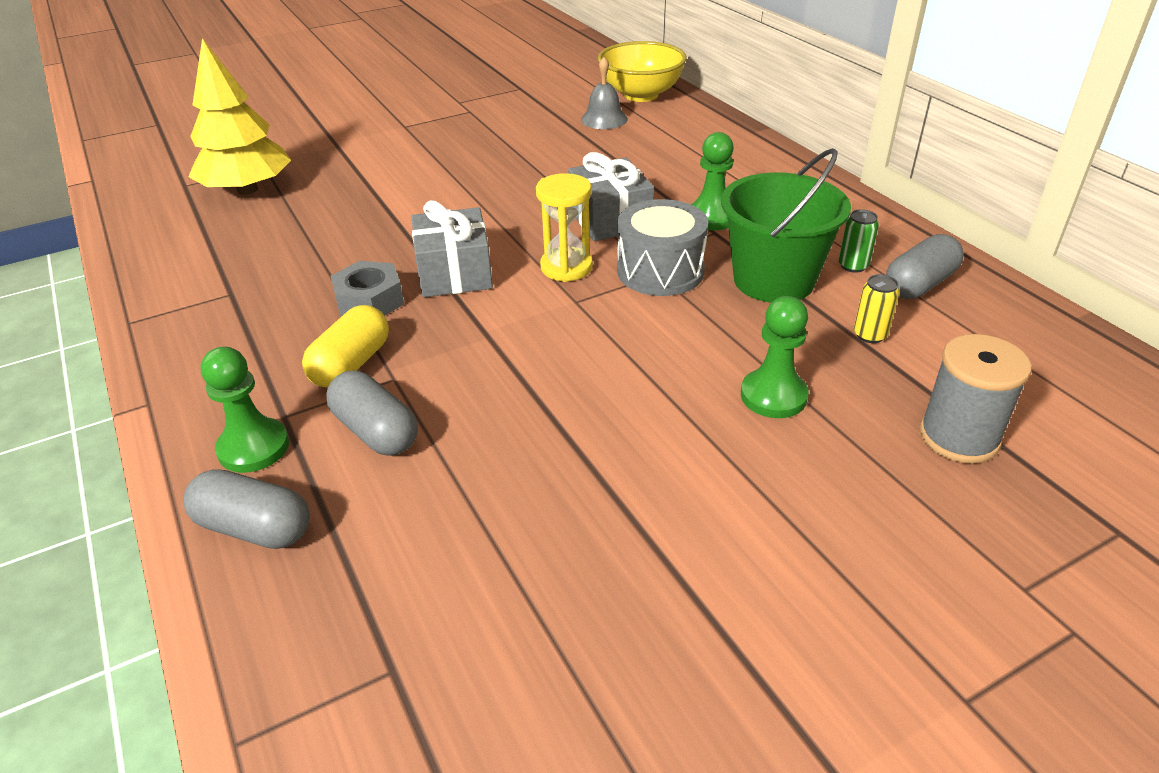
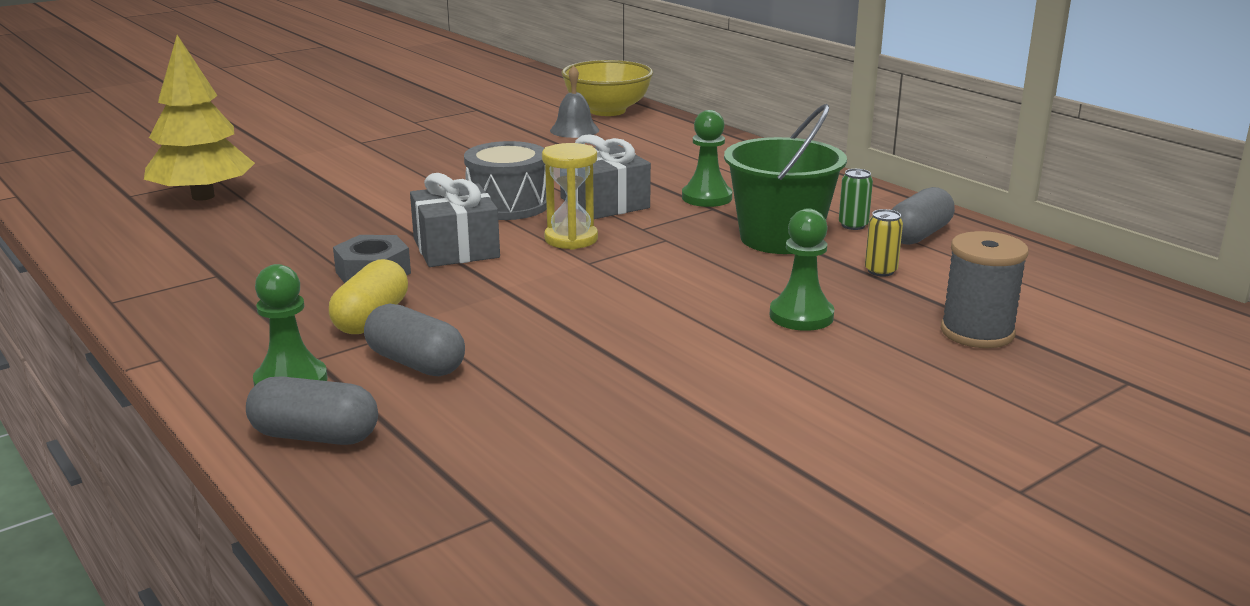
camera: 10 degrees left, 15 degrees down
(660, 271) = (667, 237): grey drum -> grey drum (508, 205)

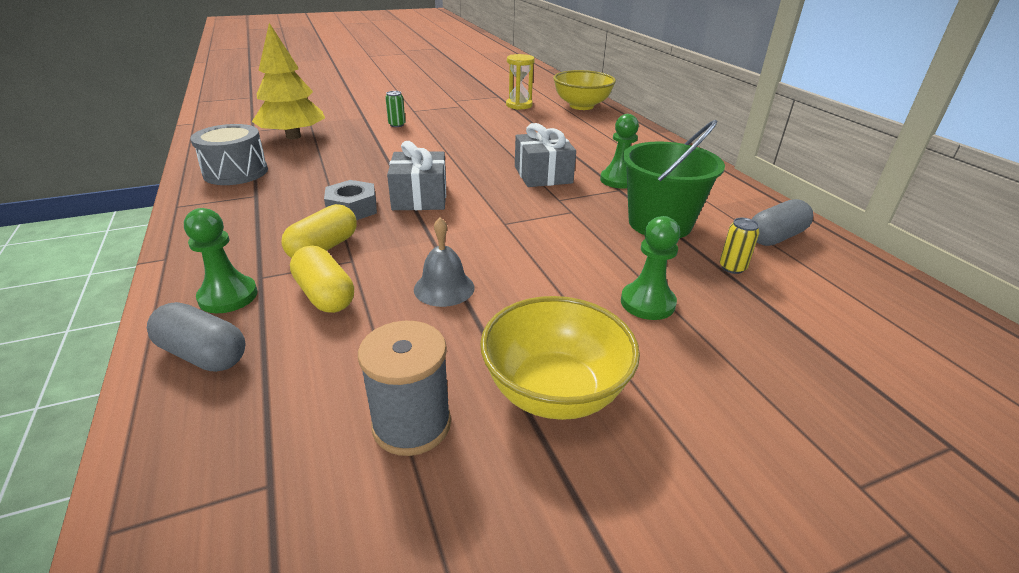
camera: 15 degrees right, 10 degrees up
(415, 363) = (325, 295): grey capsule -> yellow capsule
(508, 205) = (476, 167): grey drum -> grey drum (236, 172)
(571, 239) = (503, 201): yellow hourglass -> yellow hourglass (519, 105)
(574, 130) = (552, 117): grey bell -> grey bell (444, 288)
(741, 403) = (554, 392): none -> yellow bowl
(853, 225) = (723, 220): green can -> green can (397, 125)
(977, 332) = (802, 350): grey spool -> grey spool (411, 424)

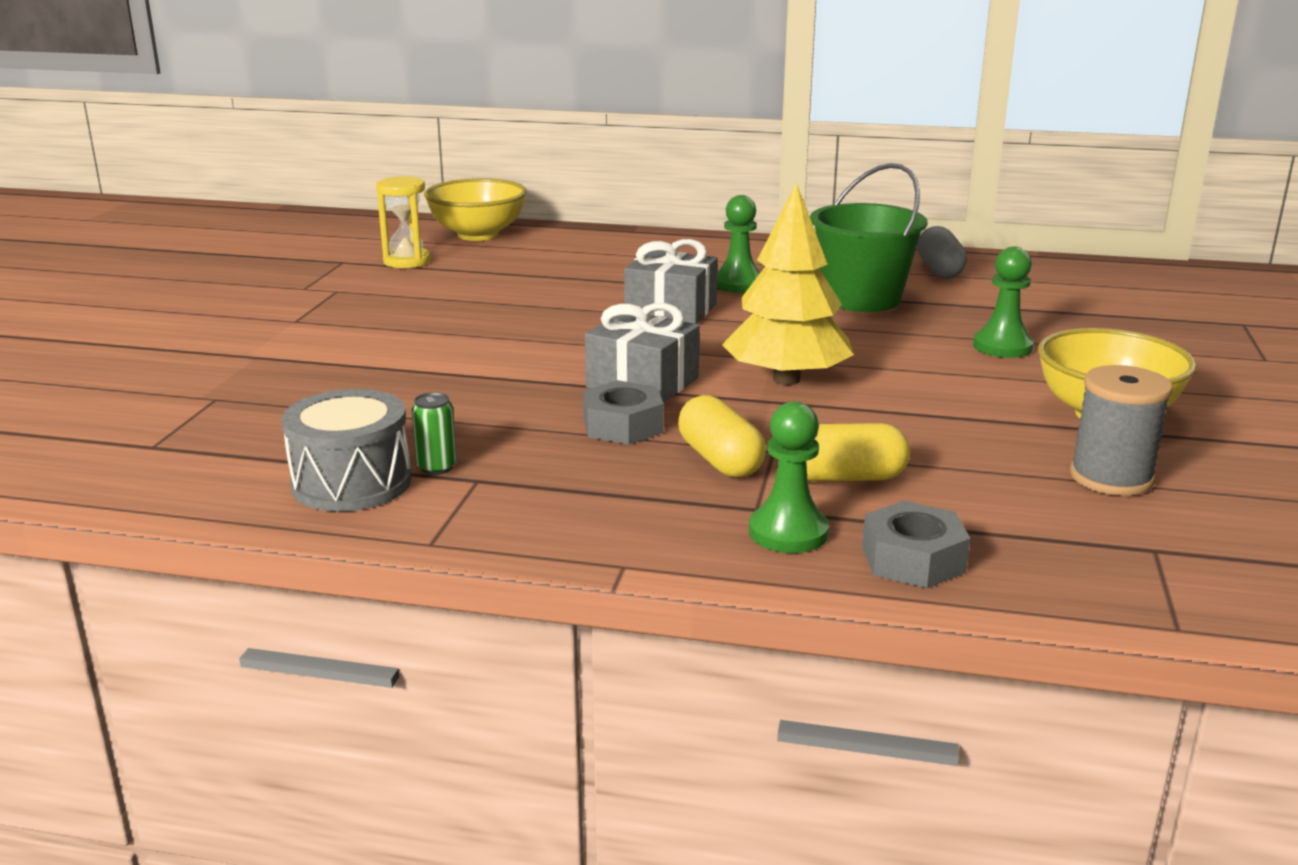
camera: 55 degrees left, 10 degrees down
(203, 354) = (913, 560): grey capsule -> grey nut
(293, 136) = (254, 419): yellow tree -> yellow tree (786, 379)
(397, 125) = (341, 343): green can -> green can (437, 467)
(444, 288) = (890, 418): grey bell -> none
(732, 267) = (975, 301): yellow can -> none

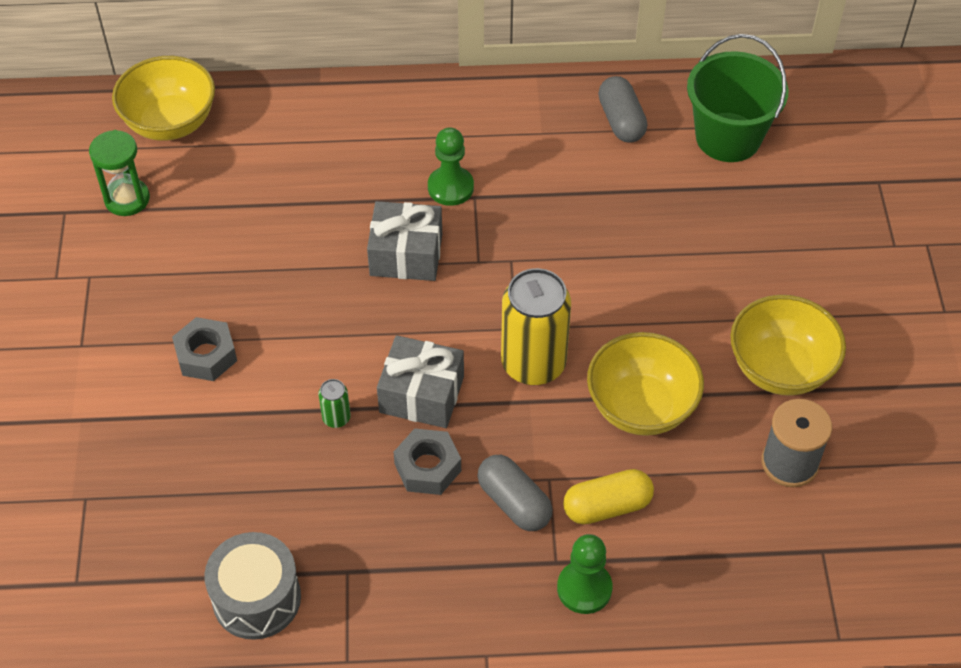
camera: 15 degrees left, 30 degrees up
(407, 261) = (127, 199): yellow hourglass -> green hourglass
(437, 467) = (310, 561): green can -> green can (336, 418)
(720, 460) = (514, 502): yellow capsule -> grey capsule
(786, 379) = (533, 363): yellow tree -> yellow can
(862, 299) = (564, 197): green bucket -> green bucket (728, 137)
(912, 419) = (641, 407): none -> yellow bowl
(913, 560) = (671, 602): grey nut -> grey nut (206, 355)
(1002, 347) = (693, 267): green pawn -> none

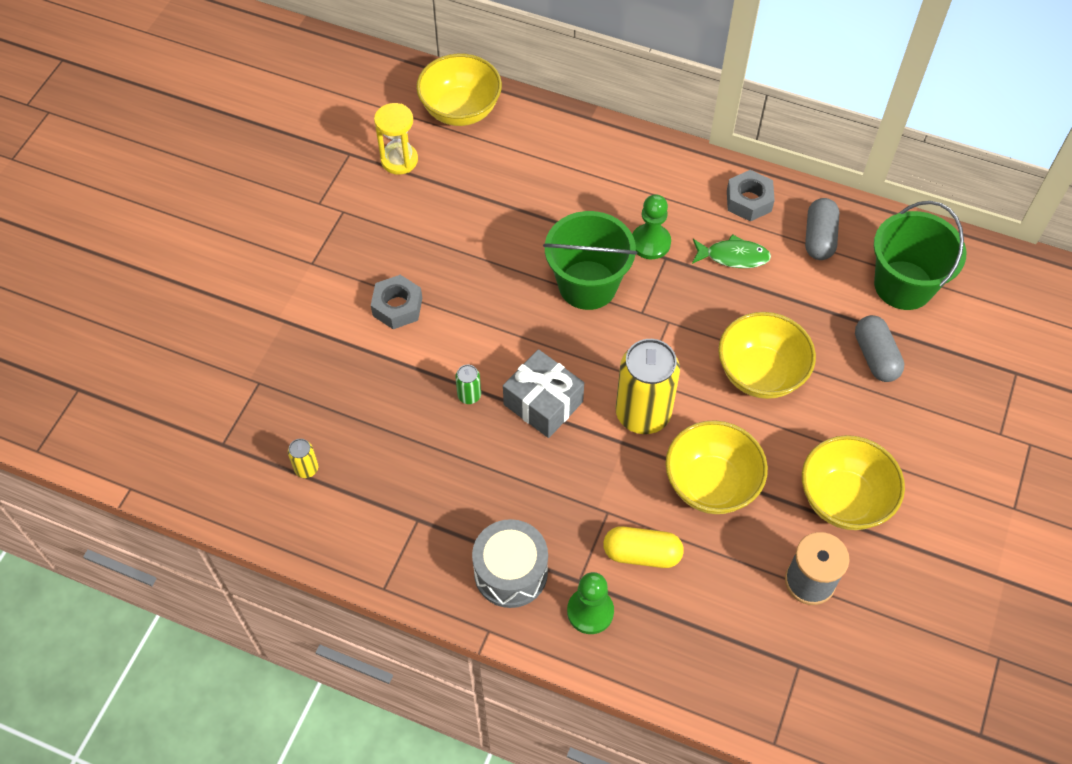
camera: 25 degrees right, 5 degrees up
(127, 199) = (399, 160): green hourglass -> yellow hourglass
(191, 569) = (306, 468): none -> yellow can
(256, 598) = (342, 511): grey drum -> grey drum (511, 572)
(406, 254) = (587, 285): grey gift -> green bucket
(427, 467) = (518, 463): grey nut -> grey nut (748, 201)
(514, 502) = (571, 519): grey capsule -> grey capsule (875, 357)
(544, 170) = (733, 256): none -> green fish
(633, 277) = (760, 373): none -> yellow bowl

